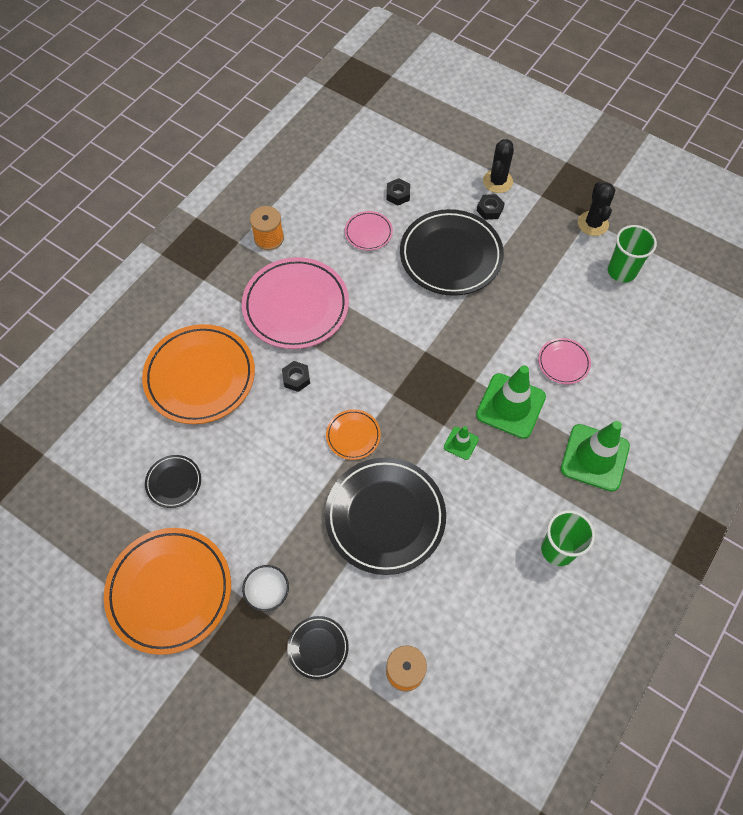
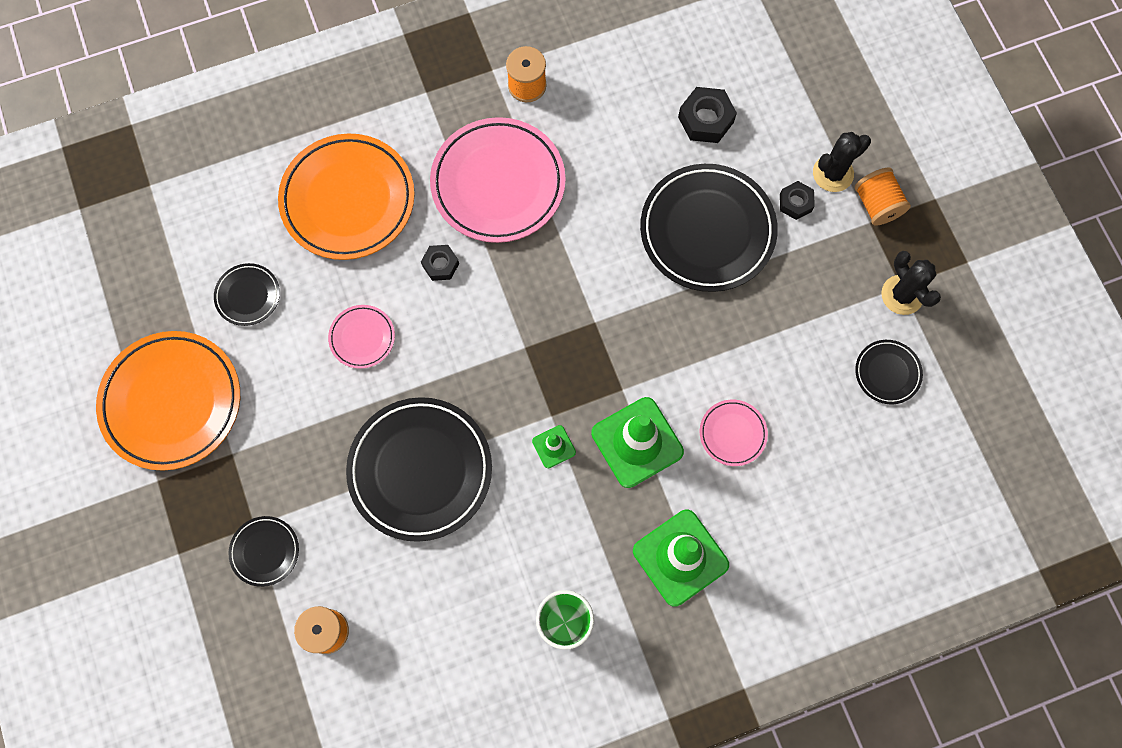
camera: 35 degrees right, 10 degrees up
(268, 592) = (258, 466): white bowl -> none
(353, 436) = (452, 364): orange plate -> none
(368, 232) = (638, 145): pink plate -> pink plate (362, 338)
(398, 195) = (705, 119): black nut -> black nut, size x1.57
(536, 184) = (876, 205): none -> orange spool
(593, 223) = (902, 295): black cactus -> black cactus turned 60 degrees counterclockwise
(621, 271) = (887, 373): green cup -> black plate

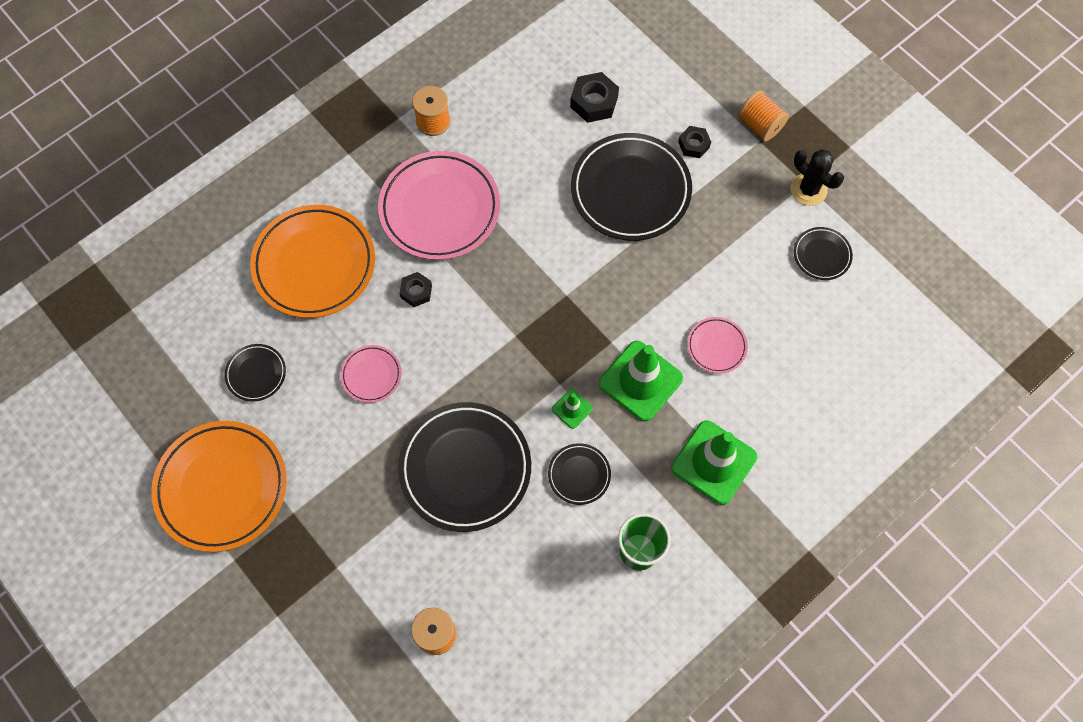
camera: 20 degrees left, 5 degrees down
(265, 551) = (355, 586): black plate -> black plate (579, 475)
(833, 173) = (714, 112): black cactus -> none

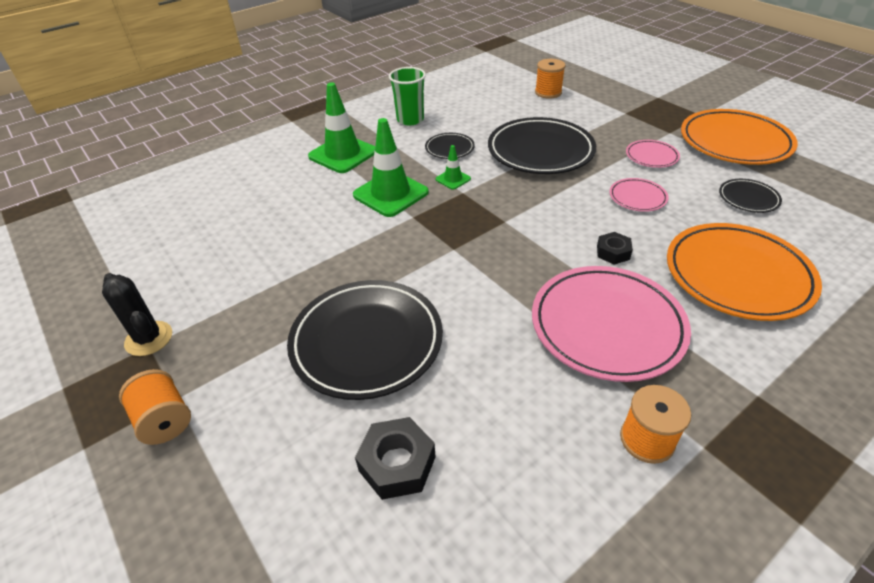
camera: 175 degrees left, 25 degrees down
(693, 145) = (267, 395): black nut -> none
(716, 346) = (315, 213): pink plate -> pink plate (651, 156)
(822, 255) = (175, 277): black plate -> none

